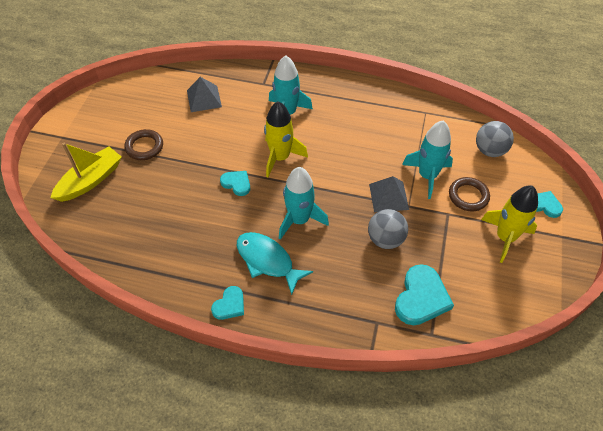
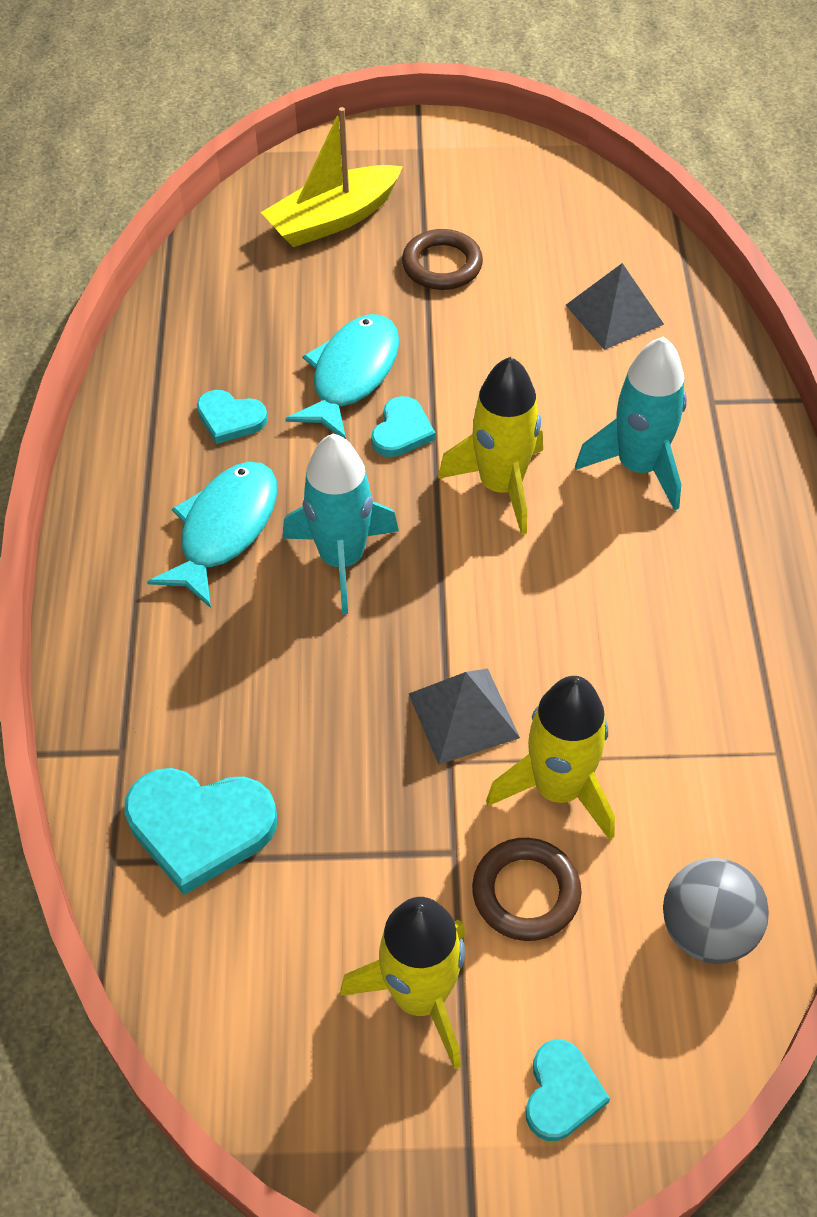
camera: 75 degrees right, 0 degrees up
(91, 180) = (333, 219): yellow boat -> yellow boat turned 120 degrees clockwise
(196, 194) = (351, 375): none -> turquoise fish
(229, 305) = (111, 496): turquoise heart -> turquoise heart (230, 419)
(385, 239) = (337, 730): grey ball -> none
(427, 176) = (558, 788): turquoise rocket -> yellow rocket

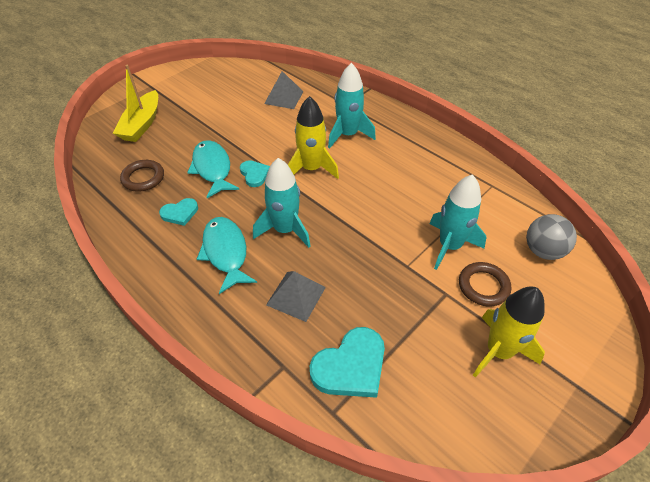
camera: 45 degrees left, 5 degrees down
(442, 265) = (204, 116): brown ring -> brown ring (143, 178)
(463, 715) = (392, 248): grey pyramid -> grey pyramid (296, 296)
(558, 788) = (449, 246): yellow rocket -> turquoise rocket
(562, 1093) = (576, 339): turquoise heart -> none

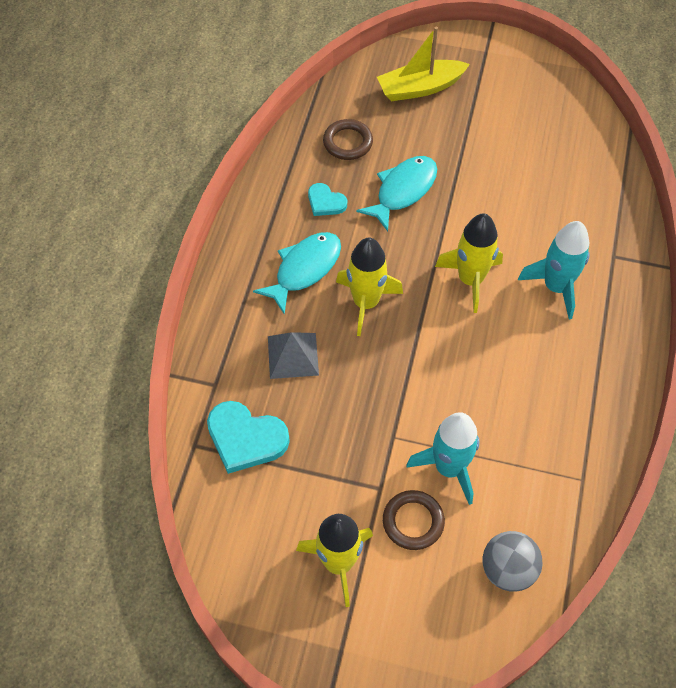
camera: 60 degrees right, 10 degrees up
(254, 174) = (422, 232): turquoise heart -> none
(284, 97) = (572, 187): grey pyramid -> none
(285, 230) = (366, 302): turquoise rocket -> yellow rocket

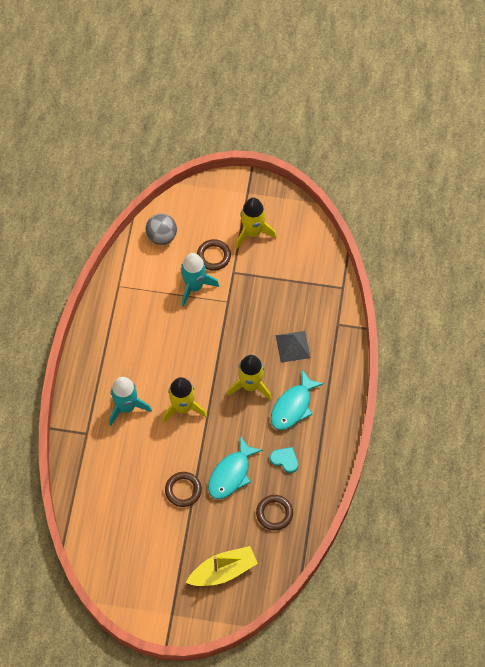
camera: 175 degrees right, 5 degrees up
(246, 438) = (313, 294): turquoise heart -> none
(470, 176) = (183, 490): none -> brown ring

